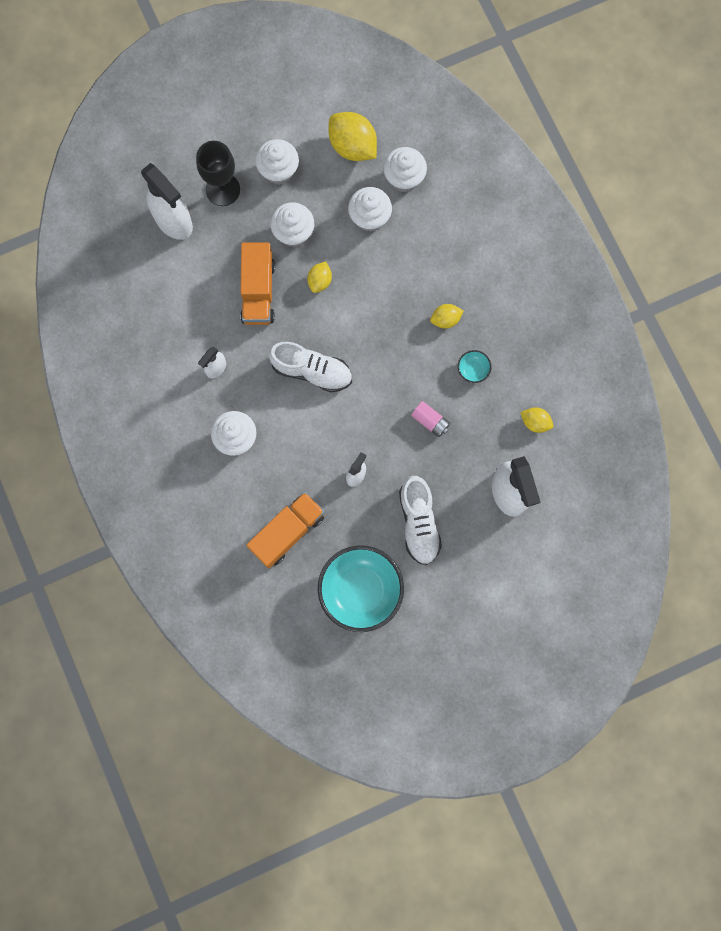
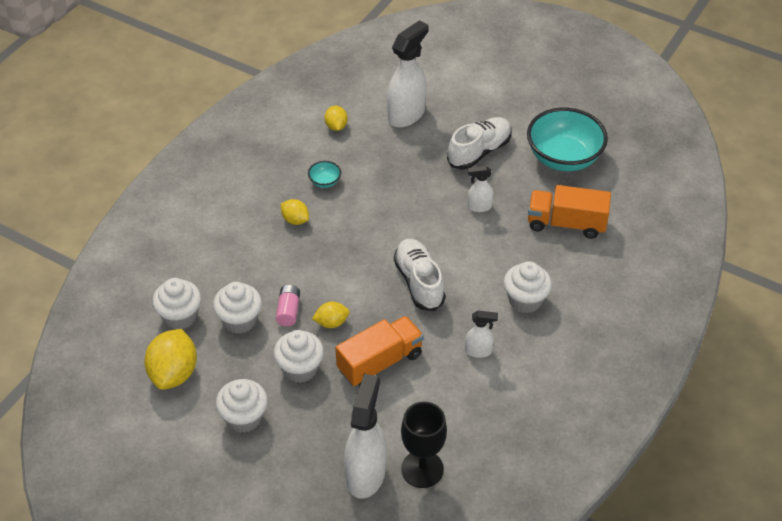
camera: 125 degrees left, 30 degrees down
(222, 189) = (299, 453): black goblet -> black goblet (422, 469)
(430, 421) = (392, 185): pink battery -> pink battery (288, 311)

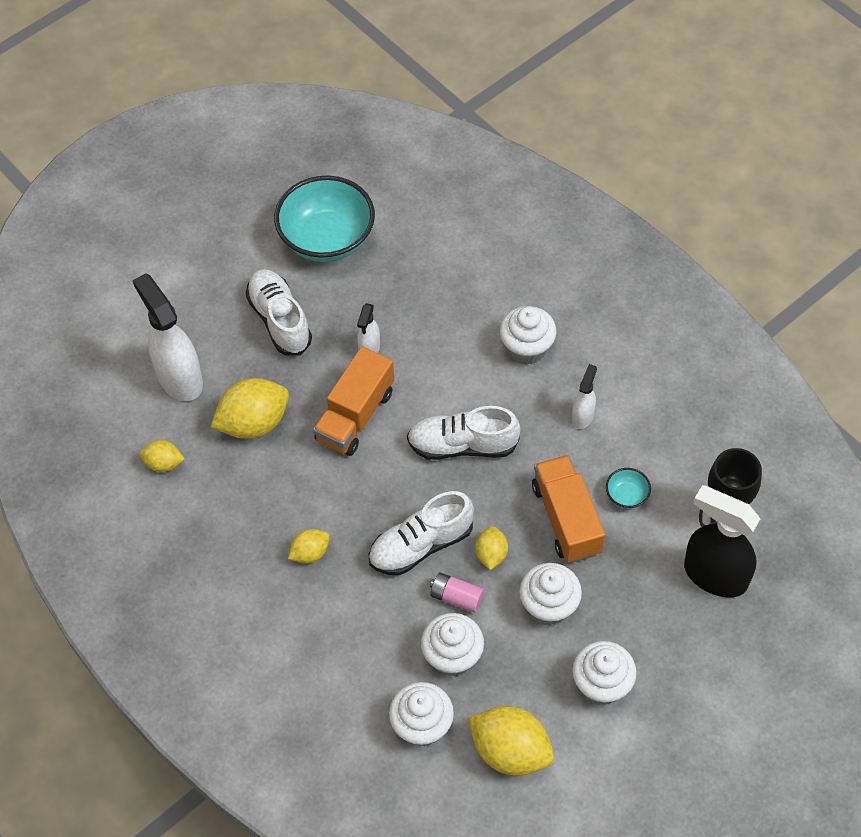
camera: 70 degrees left, 10 degrees up
(324, 279) = (420, 545): none -> white shoe
(325, 182) = (258, 502): turquoise bowl -> turquoise bowl (626, 495)
(366, 474) = (714, 575): white spray bottle -> black spray bottle
(387, 162) = (254, 423): none -> yellow lemon
(566, 223) = (430, 272): orange truck -> orange truck (355, 416)

